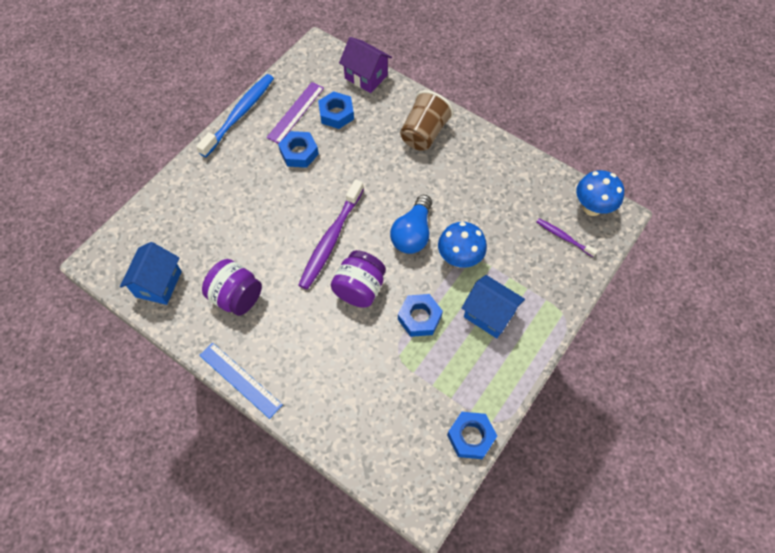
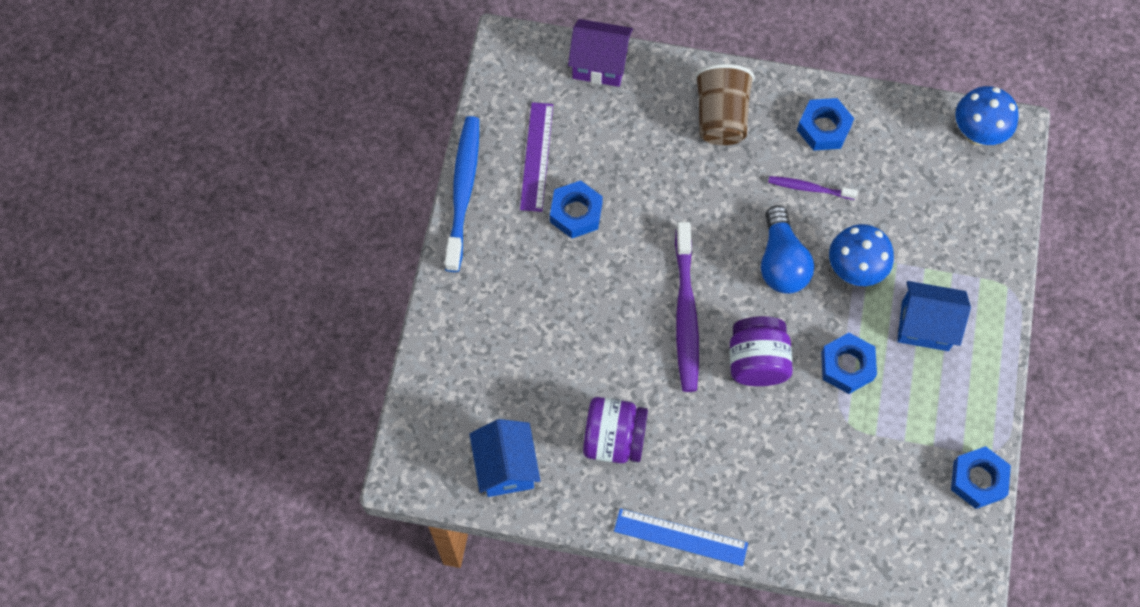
camera: 25 degrees left, 5 degrees up
(336, 114) = (592, 136): blue nut -> blue nut (823, 128)
(563, 237) = (962, 188): purple toothbrush -> purple toothbrush (809, 188)

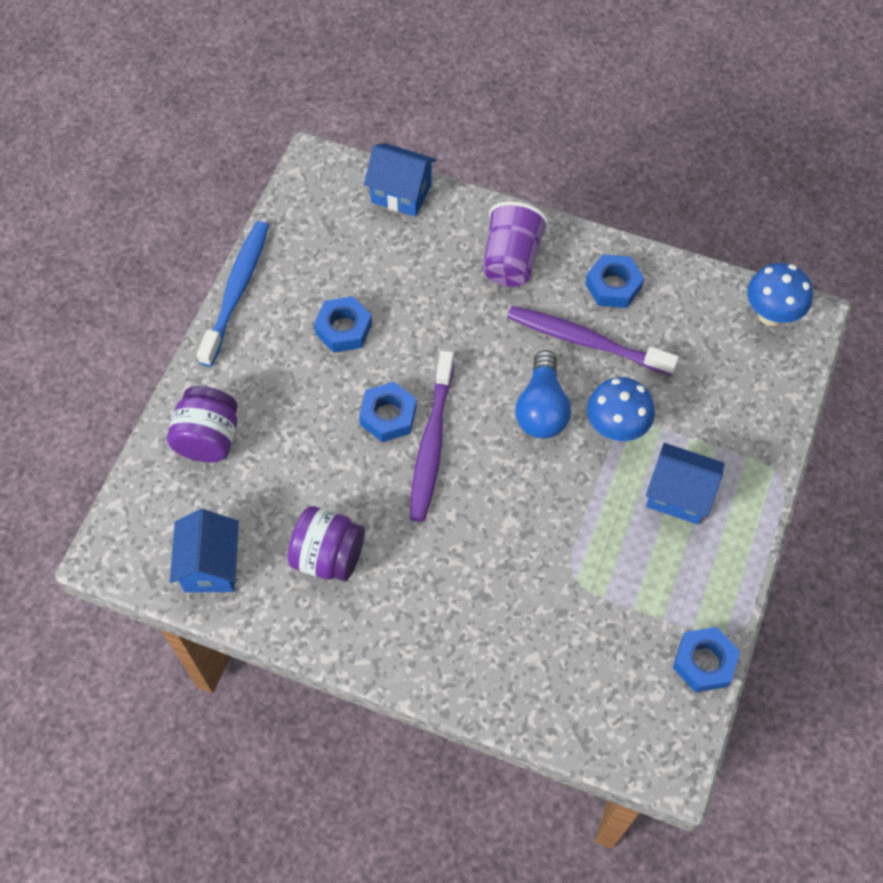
camera: 10 degrees right, 5 degrees down
(537, 156) = (318, 270): purple ruler -> none
(599, 64) = (401, 193): purple house -> blue house
(680, 537) = (374, 667): blue ruler -> none
(721, 117) = (511, 260): brown cup -> purple cup
(757, 362) = (494, 503): purple jar -> purple jar (208, 438)
(809, 188) = (586, 341): purple toothbrush -> purple toothbrush, size x1.91
(847, 366) = (588, 522): blue nut -> blue nut (388, 416)

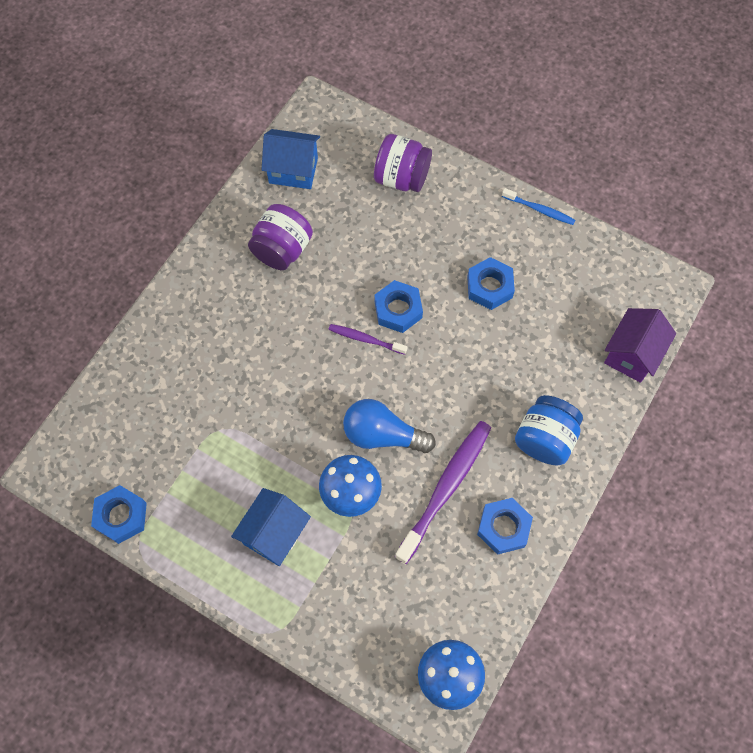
camera: 100 degrees right, 5 degrees up
(236, 291) = (539, 210): blue toothbrush -> blue toothbrush, size x0.52
(401, 193) = (632, 354): blue house -> purple house
(431, 443) = (365, 339): purple toothbrush -> purple toothbrush, size x0.52
(511, 260) = (545, 439): purple cup -> blue jar

